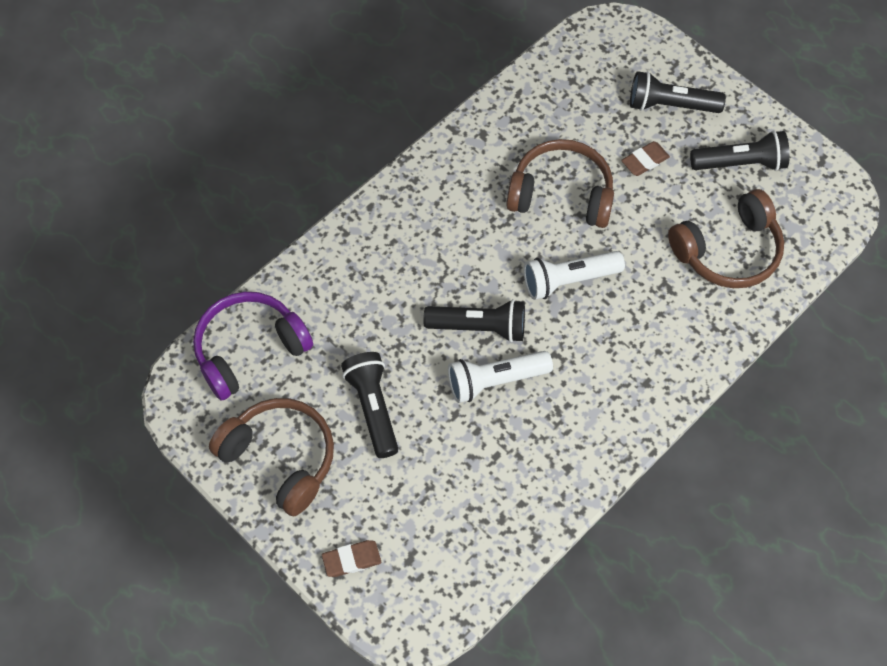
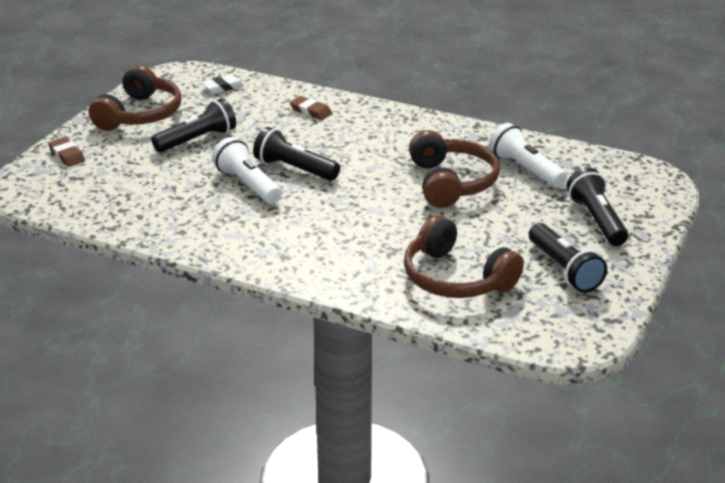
camera: 70 degrees right, 30 degrees down
(249, 349) = (223, 87): purple headphones -> white eraser
(479, 327) = (294, 169): black flashlight -> black flashlight turned 135 degrees clockwise
(568, 280) = (365, 201): white flashlight -> white flashlight (525, 169)
(645, 161) = (521, 217): brown eraser -> brown eraser (310, 111)

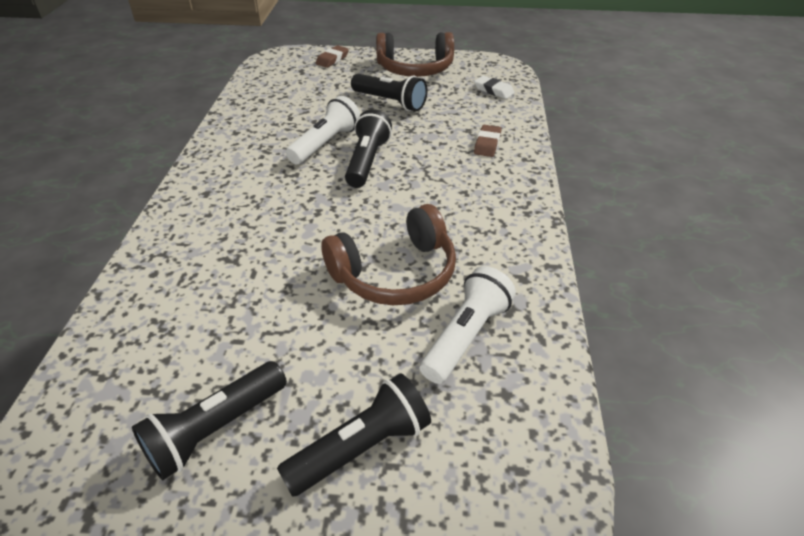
camera: 70 degrees right, 10 degrees up
(455, 278) = (181, 321): brown headphones -> none

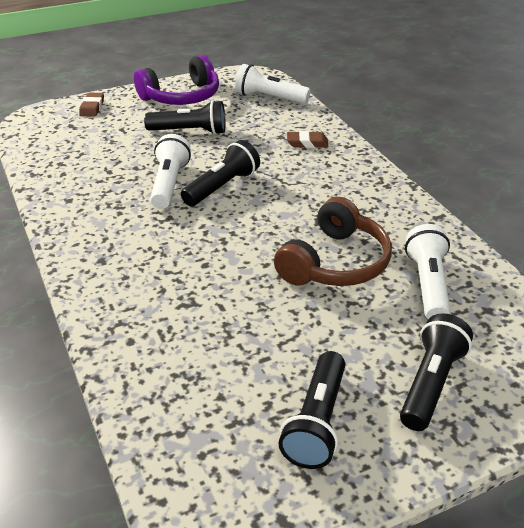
camera: 30 degrees left, 5 degrees down
(367, 161) = (222, 186): black flashlight -> black flashlight turned 60 degrees clockwise
(415, 69) = (182, 97): brown headphones -> purple headphones
(487, 144) = (307, 143): brown eraser -> brown eraser turned 75 degrees counterclockwise
(493, 90) = (269, 98): white eraser -> white flashlight

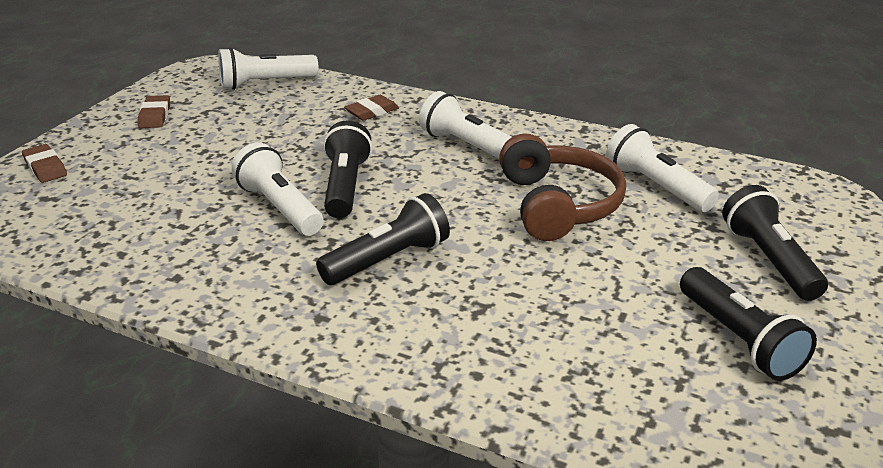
camera: 40 degrees left, 5 degrees down
(182, 97) = (155, 116): purple headphones -> brown eraser
(190, 131) = (222, 147): black flashlight -> black flashlight (388, 260)
(335, 193) = (468, 146): none -> white flashlight

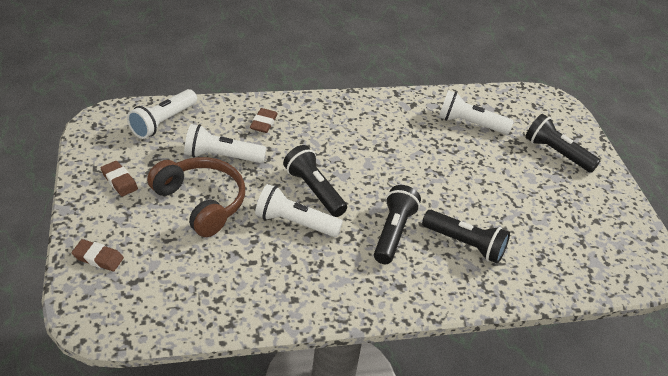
camera: 40 degrees left, 10 degrees up
(468, 146) = (349, 131): white flashlight -> white flashlight (221, 156)
(558, 205) = (437, 156): brown headphones -> brown headphones (201, 202)
(739, 339) = (584, 207): black flashlight -> black flashlight (465, 244)

